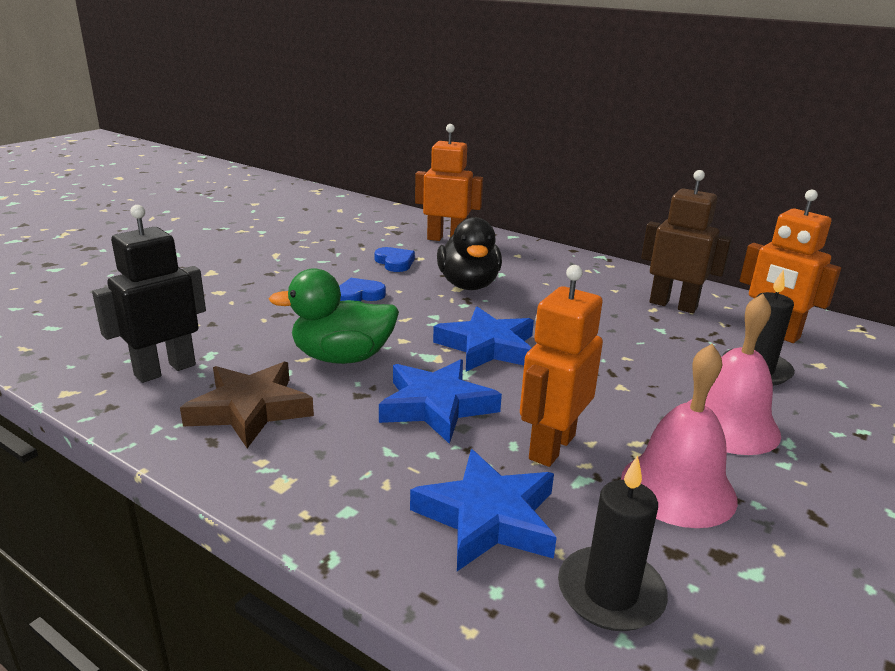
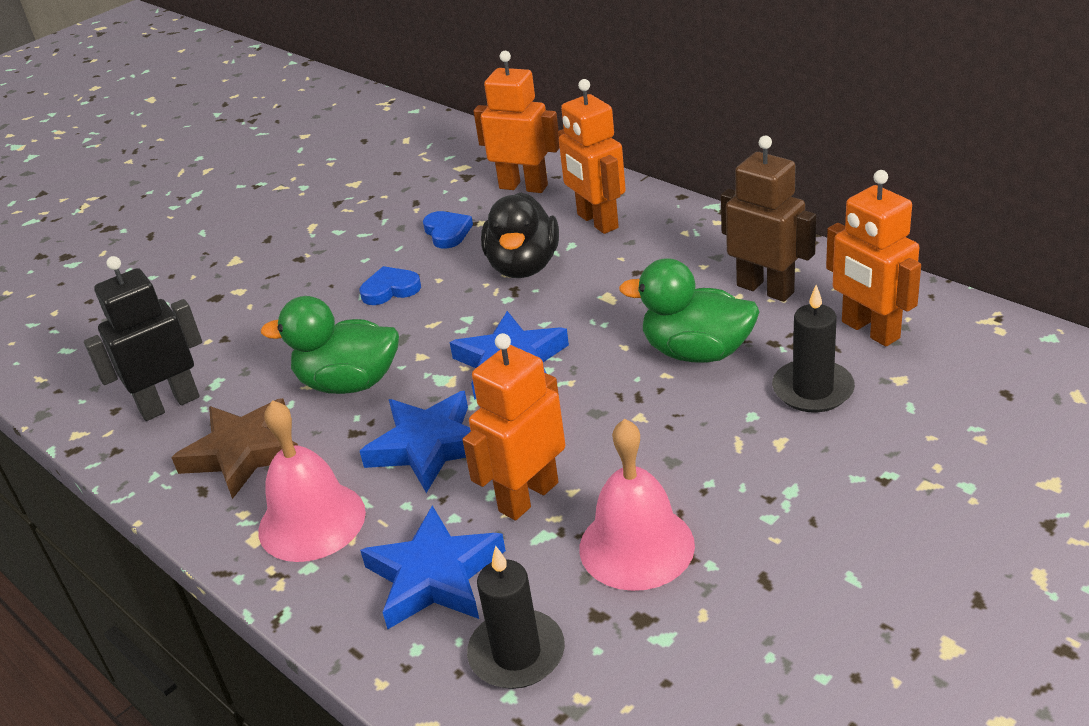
camera: 15 degrees right, 10 degrees up
(515, 261) = (597, 221): none -> orange robot
(643, 343) = (696, 352): none -> green duck
(728, 424) = (734, 467): pink bell -> pink bell (312, 521)

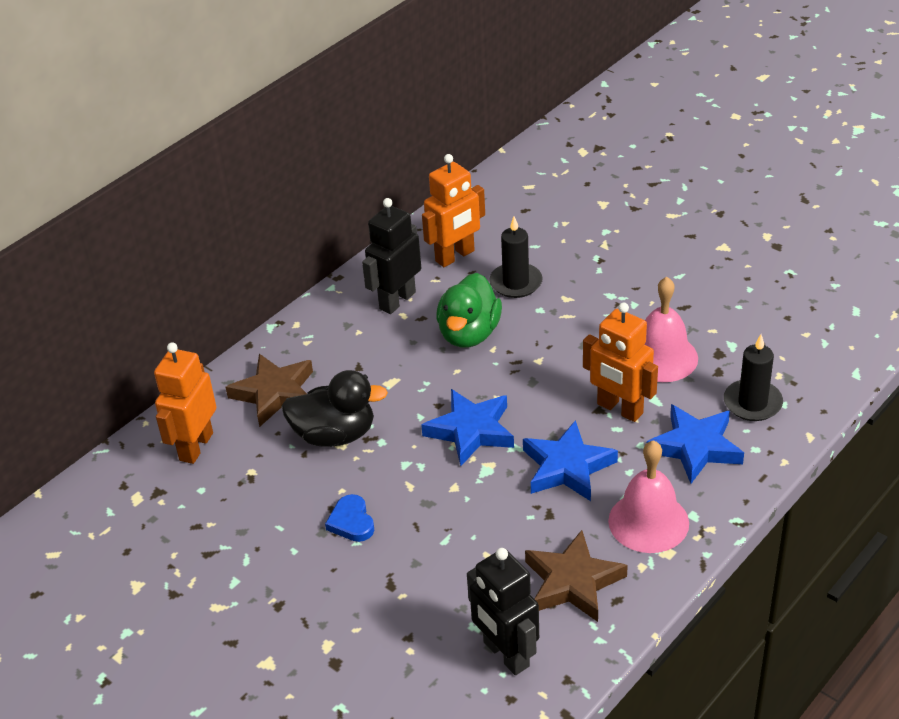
camera: 95 degrees left, 5 degrees up
(349, 383) = (486, 528): green duck -> none
(447, 232) = (263, 493): blue heart -> none
(597, 221) = (275, 393): orange robot -> brown star
(765, 289) = (397, 300): brown robot -> black robot

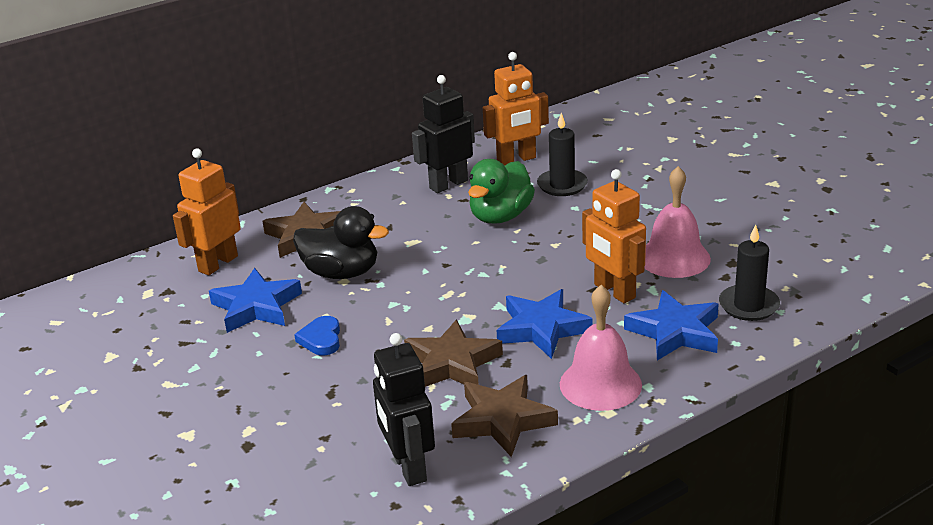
camera: 15 degrees right, 10 degrees down
(471, 431) = (465, 288): blue star -> blue star (256, 307)
(496, 525) = (452, 363): none -> brown star

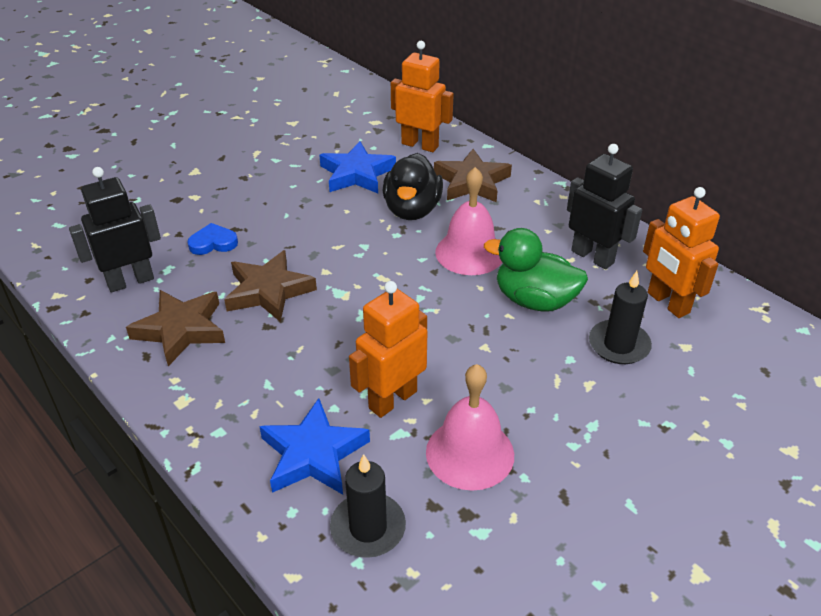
camera: 80 degrees right, 10 degrees up
(321, 339) = (309, 213): blue heart -> blue heart (213, 243)
(542, 329) = (322, 346): blue star -> none
(600, 384) = (226, 394): pink bell -> pink bell (469, 252)

